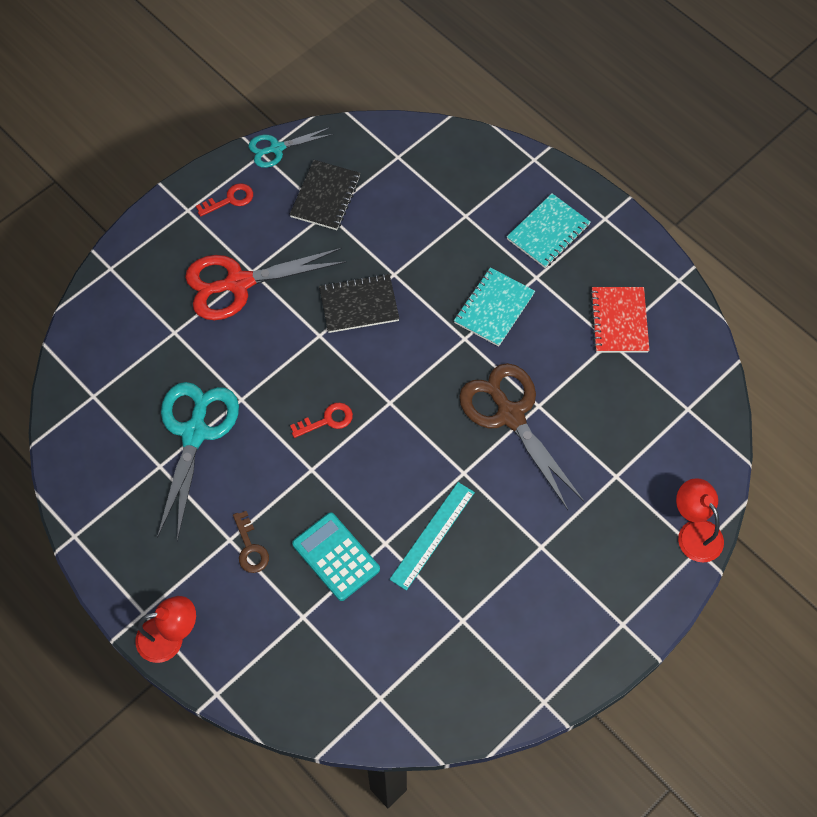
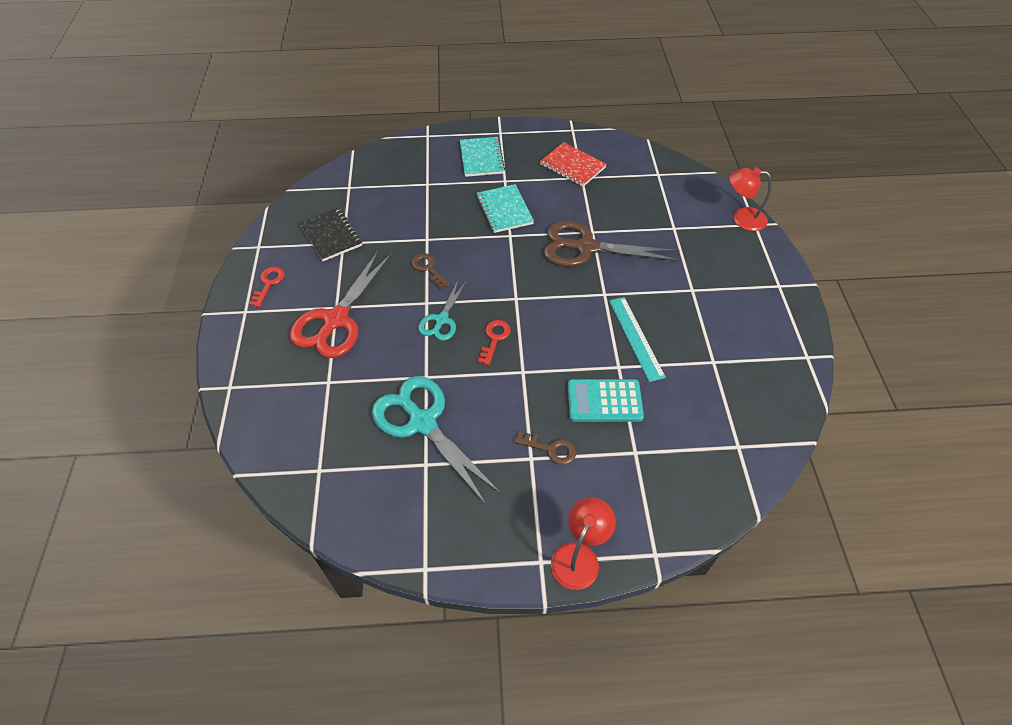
camera: 50 degrees left, 10 degrees down
(276, 148) = (265, 237): turquoise scissors -> turquoise scissors (441, 320)
(359, 305) = (428, 269): black notebook -> brown key

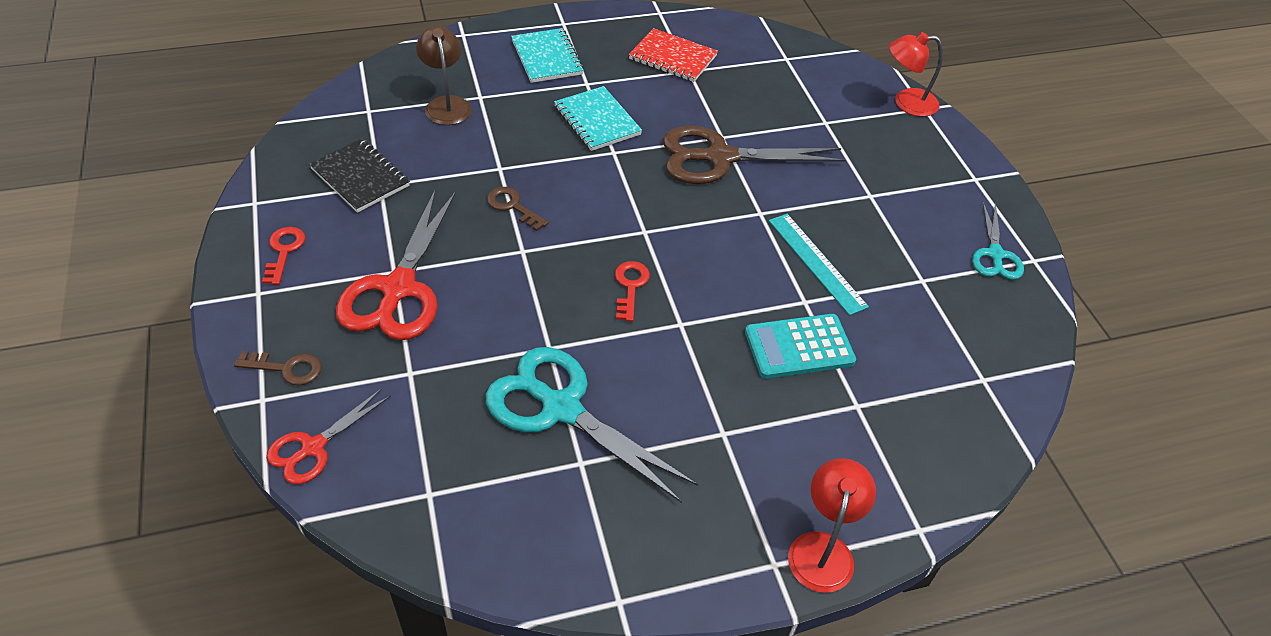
camera: 15 degrees left, 5 degrees down
(253, 425) = (313, 447): none -> red scissors
(402, 187) = (446, 104): none -> brown lamp
(441, 320) = (550, 271): turquoise scissors -> turquoise scissors (995, 254)
(550, 449) = (745, 418): brown key -> brown key (286, 368)

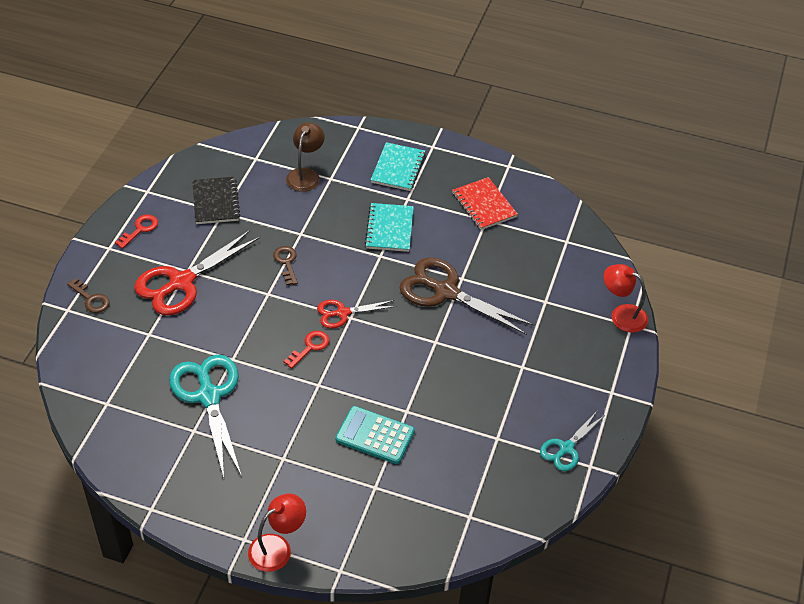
camera: 35 degrees right, 0 degrees up
(313, 447) = (72, 348): red scissors -> red scissors (342, 313)
(817, 262) = (439, 391): turquoise ruler -> none

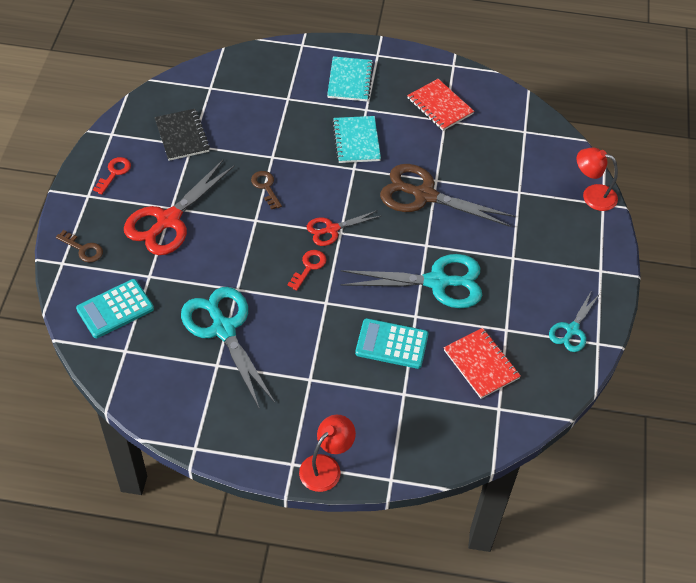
camera: 10 degrees left, 5 degrees up
(107, 361) = (115, 309): none -> turquoise calculator
(305, 175) = (263, 98): brown lamp -> none
(437, 380) = (437, 282): none -> turquoise scissors
(462, 469) = (481, 364): none -> red notebook

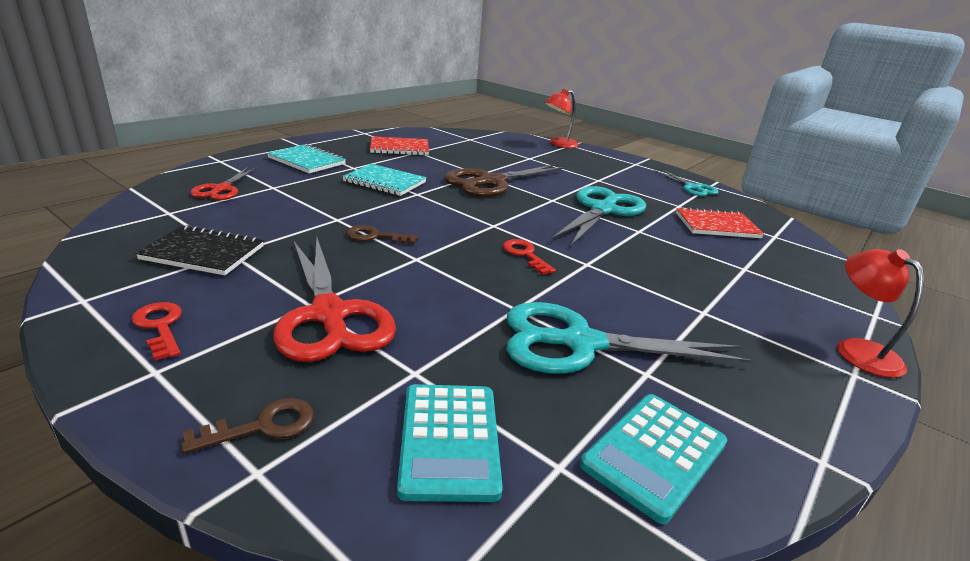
camera: 60 degrees left, 25 degrees down
(332, 229) = (484, 227): red scissors -> red scissors (222, 189)
(391, 344) = (671, 252): turquoise calculator -> turquoise calculator (654, 454)

